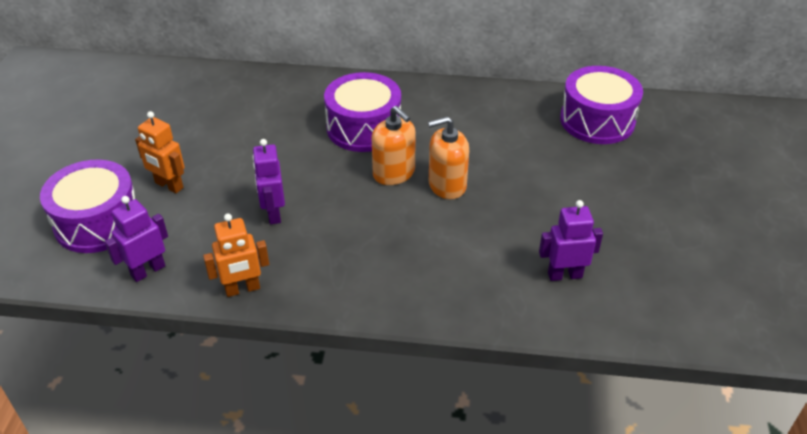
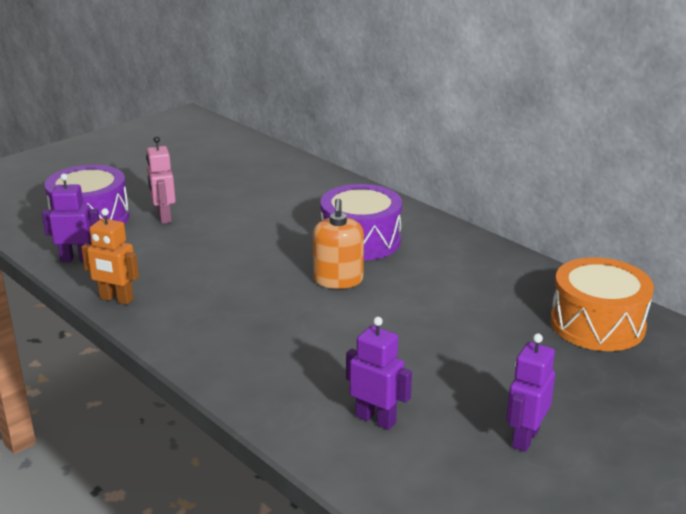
camera: 40 degrees right, 15 degrees down
(169, 185) = (164, 217): orange robot -> pink robot
(273, 213) = (207, 264): purple robot -> purple robot (525, 438)
(447, 185) = (370, 307): orange soap dispenser -> none
(597, 120) = (597, 324): purple drum -> orange drum

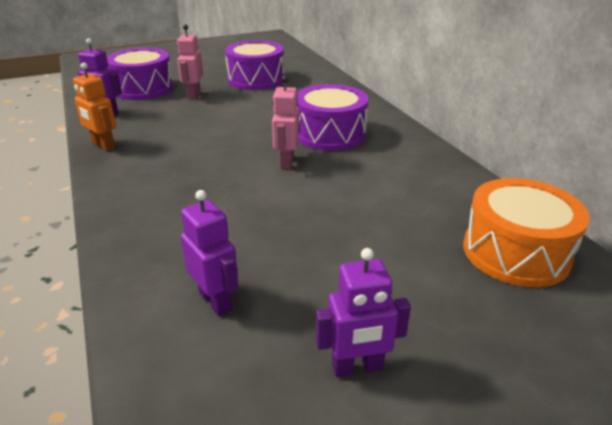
camera: 20 degrees right, 5 degrees up
(223, 184) = (256, 80): none -> purple drum
(338, 280) = (286, 162): orange soap dispenser -> pink robot
(525, 438) = (357, 368): purple robot -> purple robot turned 150 degrees counterclockwise

